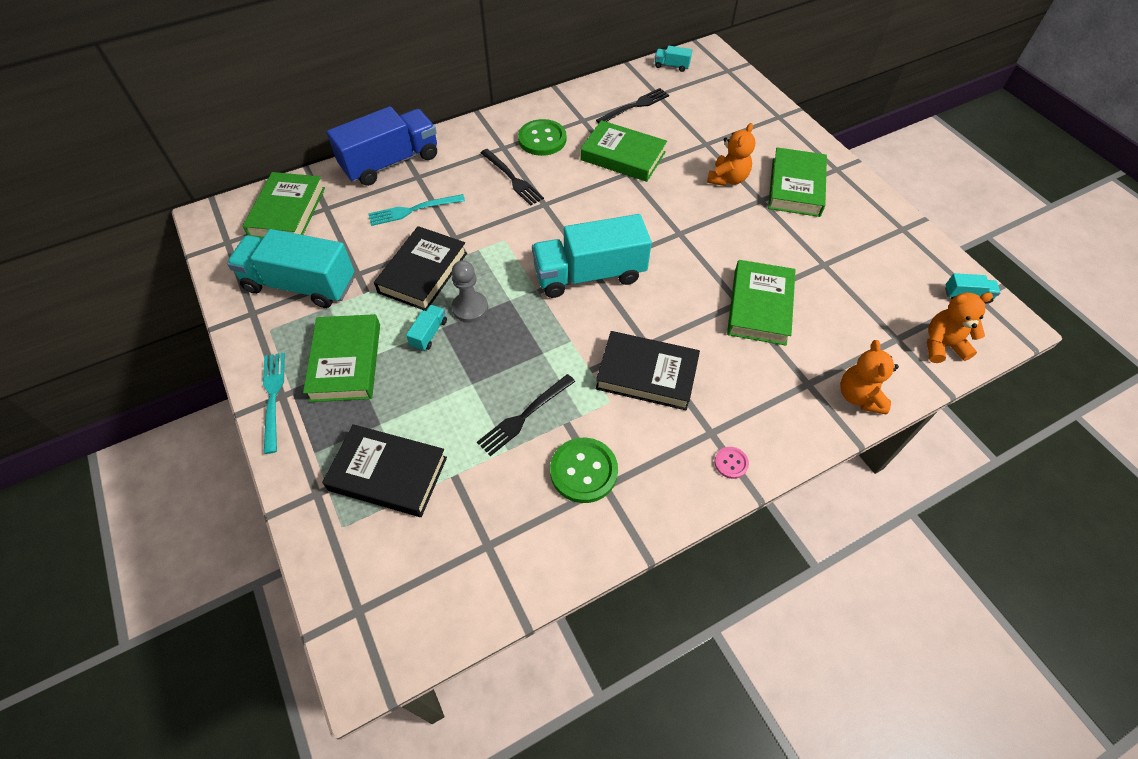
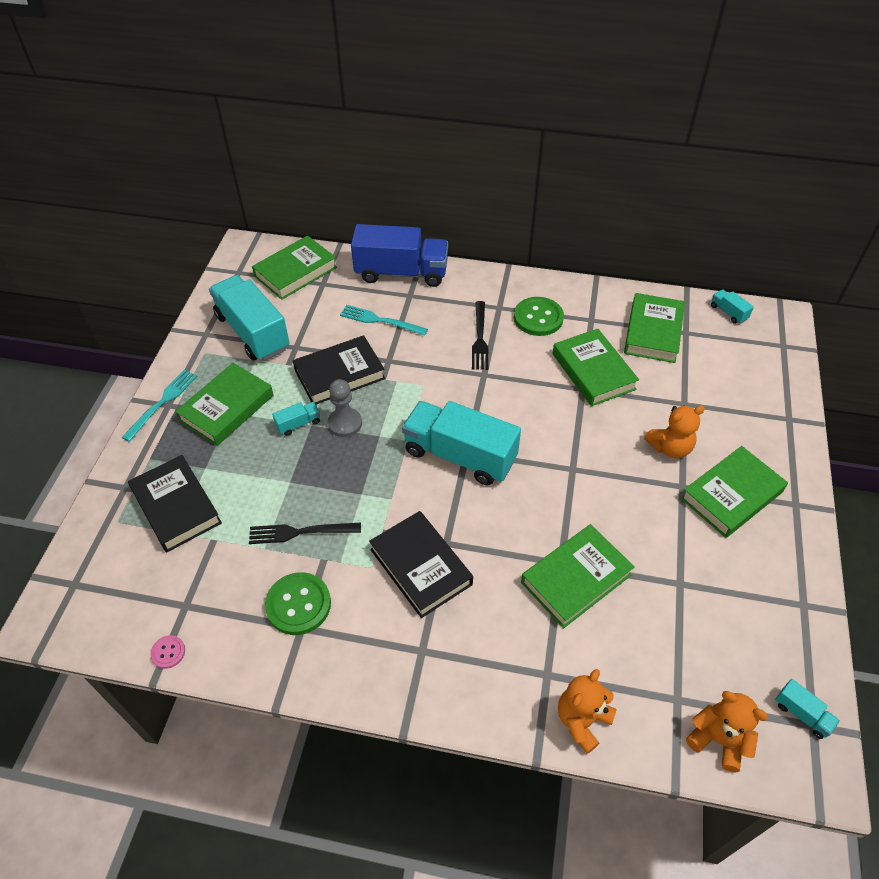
camera: 40 degrees right, 5 degrees down
(635, 106) = (653, 332): black fork -> green book
(731, 463) = (411, 686): pink button -> pink button (168, 652)

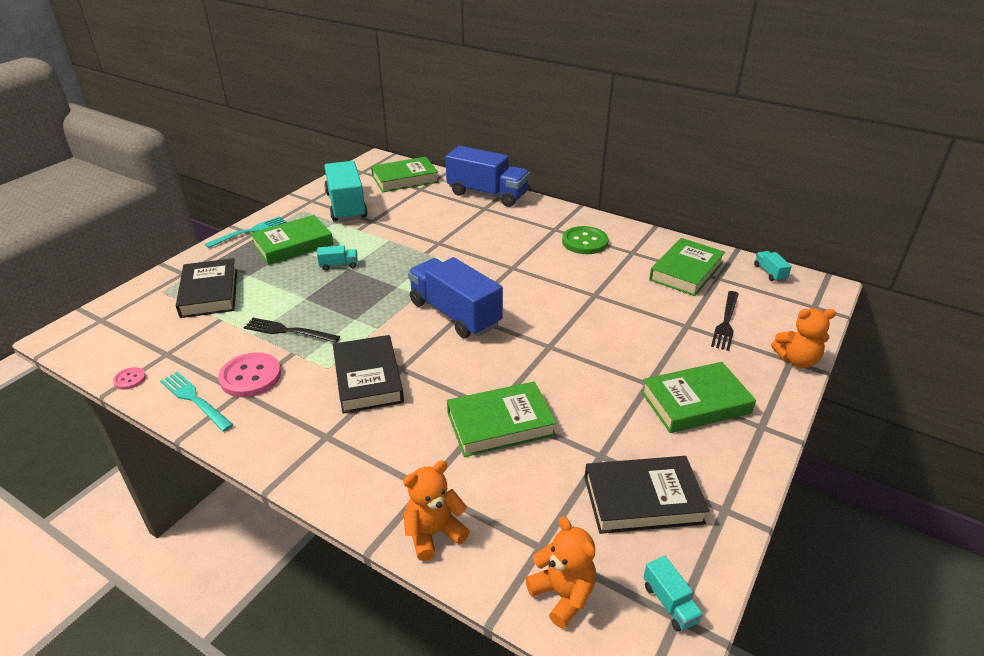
camera: 20 degrees right, 15 degrees down
(298, 604) = (250, 376): green button -> pink button
(339, 374) = (393, 243): black book -> black book (642, 499)
(345, 423) = (375, 273): grey pawn -> none
(379, 320) = (449, 218): turquoise fork -> turquoise fork (194, 399)
(460, 455) = (454, 314): turquoise truck -> blue truck
(480, 339) = (524, 245): black fork -> black fork (726, 323)
(593, 371) = (612, 286): green book -> none
(670, 447) = (653, 353): orange teddy bear -> orange teddy bear (797, 360)

